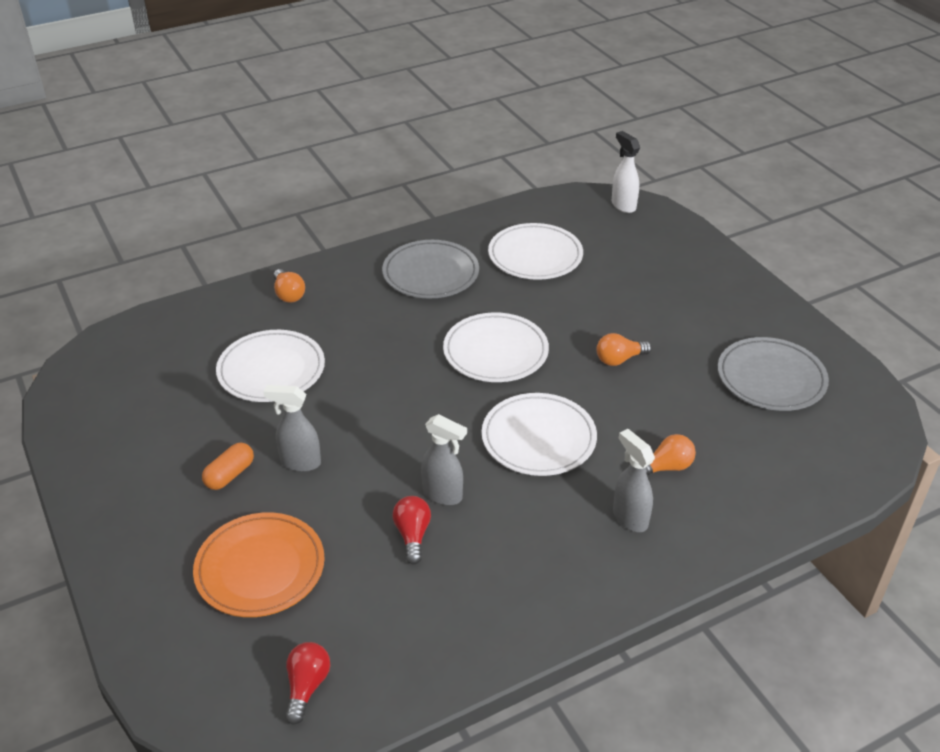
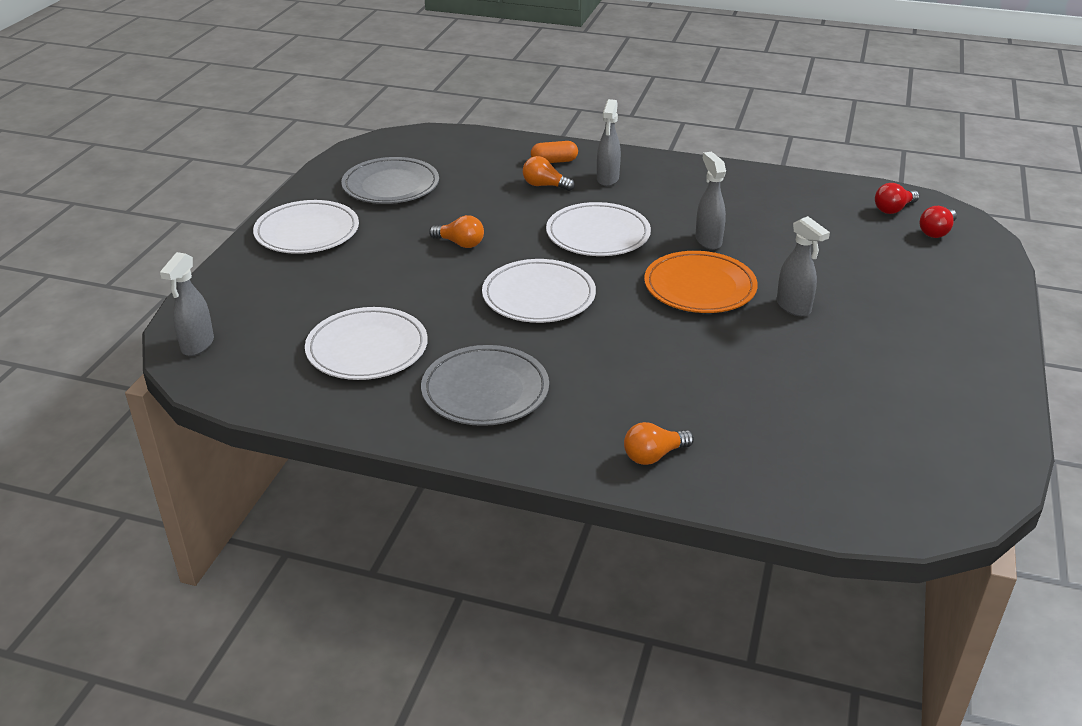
camera: 135 degrees left, 5 degrees down
(230, 475) = (860, 328): orange capsule -> orange capsule (554, 161)
(260, 568) = (880, 266): orange plate -> orange plate (699, 287)
(271, 370) = (750, 387): white plate -> white plate (307, 232)
(288, 294) = (653, 455): orange light bulb -> orange light bulb turned 135 degrees counterclockwise
(412, 535) = (755, 233): red light bulb -> red light bulb (936, 232)
(623, 205) = (197, 345): white spray bottle -> grey spray bottle

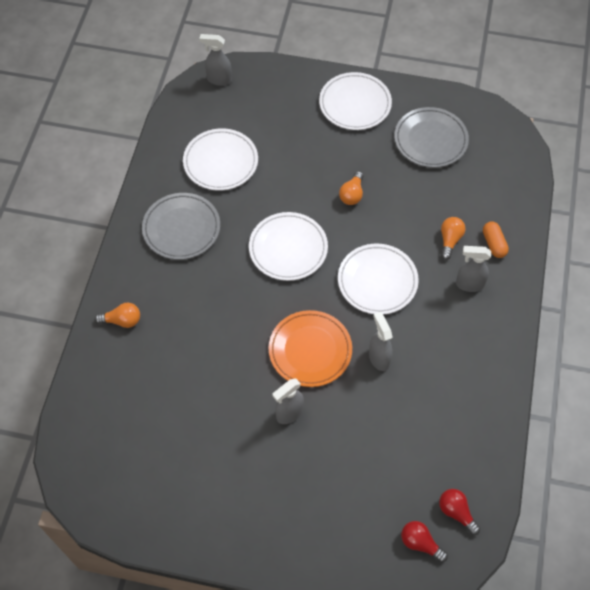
camera: 85 degrees right, 25 degrees up
(653, 455) = (122, 320): orange light bulb -> orange light bulb turned 120 degrees clockwise
(708, 241) = (379, 358): grey spray bottle -> grey spray bottle turned 90 degrees counterclockwise

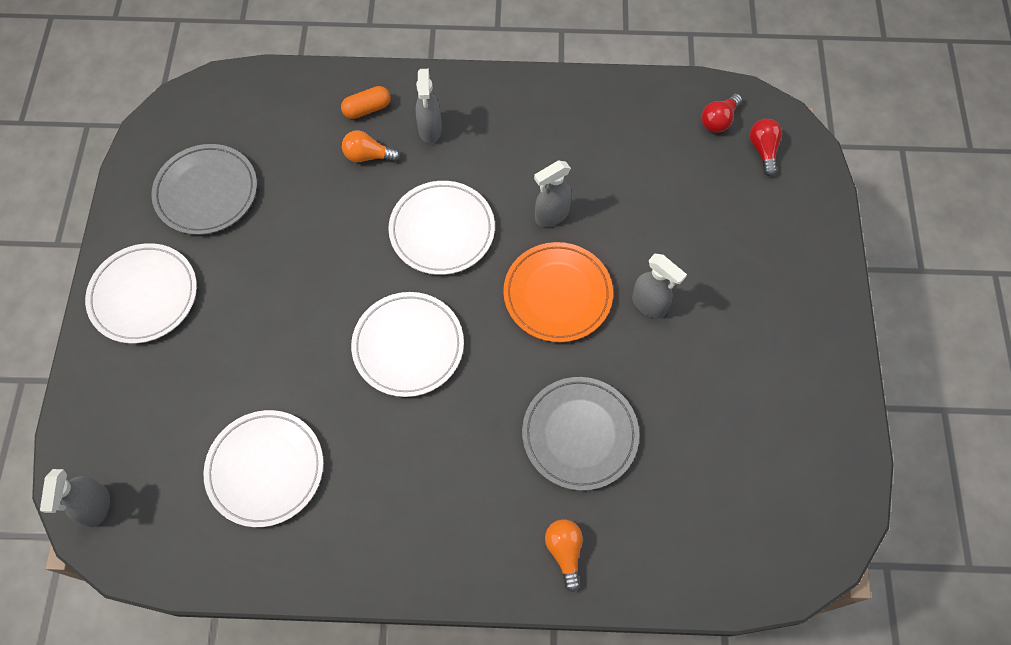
camera: 100 degrees left, 5 degrees up
(181, 228) = (394, 502): grey plate -> grey plate (579, 434)
(352, 194) = (308, 278): orange light bulb -> none
(420, 543) = (763, 150): red light bulb -> red light bulb turned 150 degrees clockwise

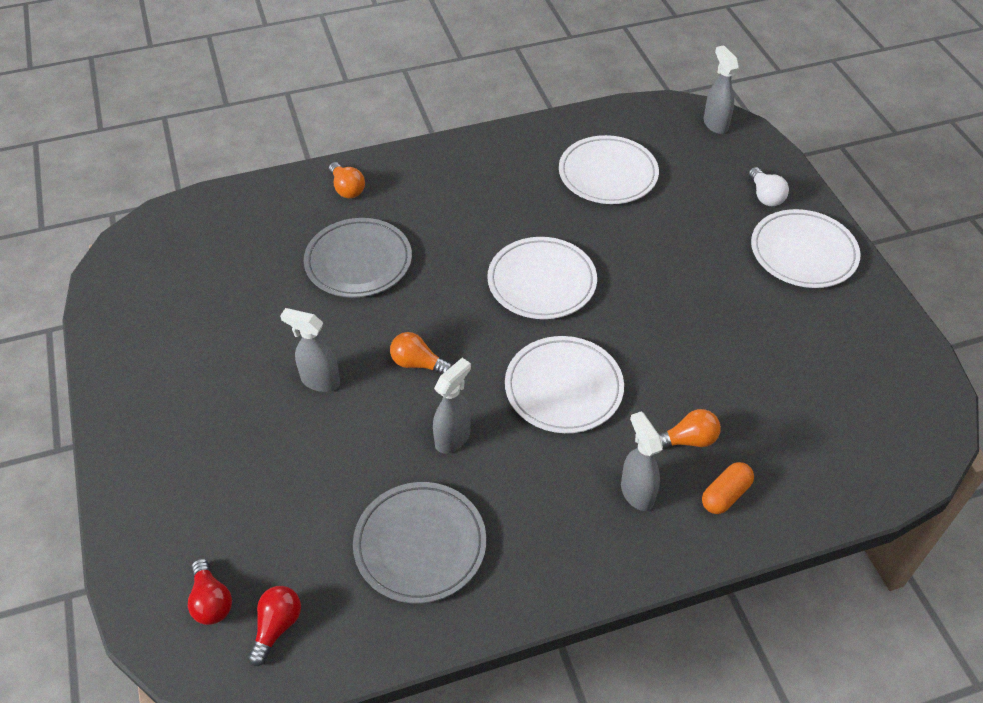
camera: 160 degrees right, 15 degrees down
(125, 378) = (765, 196): none -> white light bulb
(206, 192) = (825, 351): grey plate -> grey plate (420, 544)
(557, 294) = (417, 363): orange plate -> orange light bulb

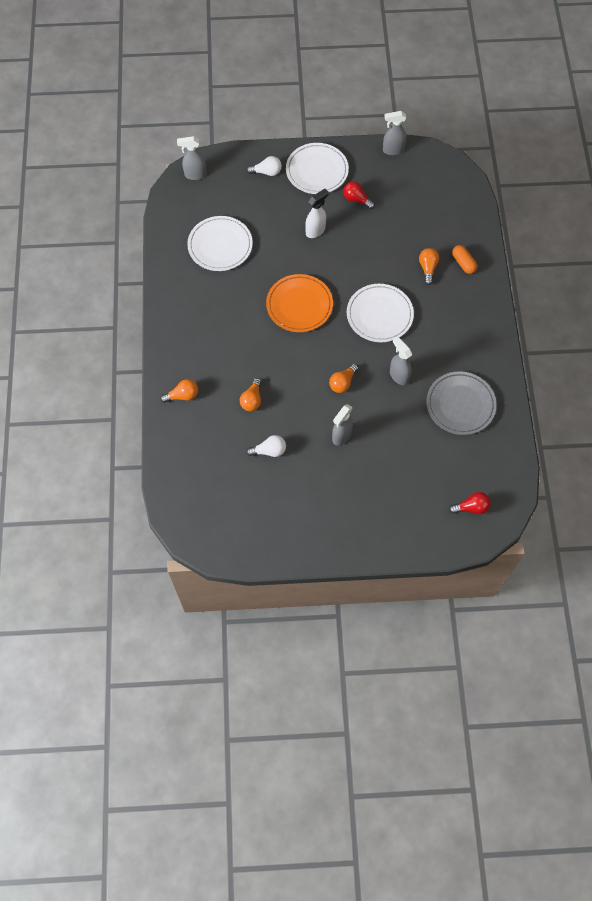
camera: 75 degrees left, 15 degrees up
(277, 298) = (269, 451): none -> white light bulb
(277, 626) = (492, 478): red light bulb -> red light bulb (356, 199)
(358, 261) = (252, 400): grey plate -> orange light bulb
(541, 282) = (299, 305): white plate -> orange plate
(636, 492) = (453, 300): grey spray bottle -> grey spray bottle (393, 150)
(688, 274) = (315, 231): none -> white spray bottle

